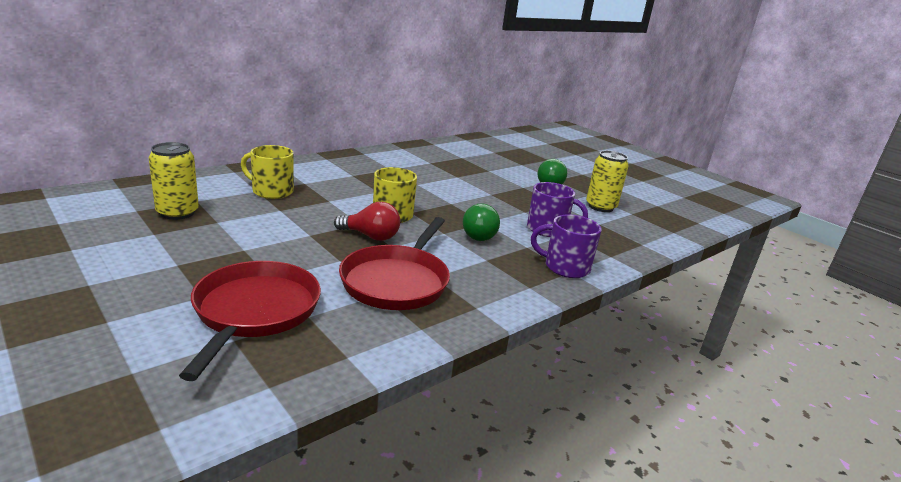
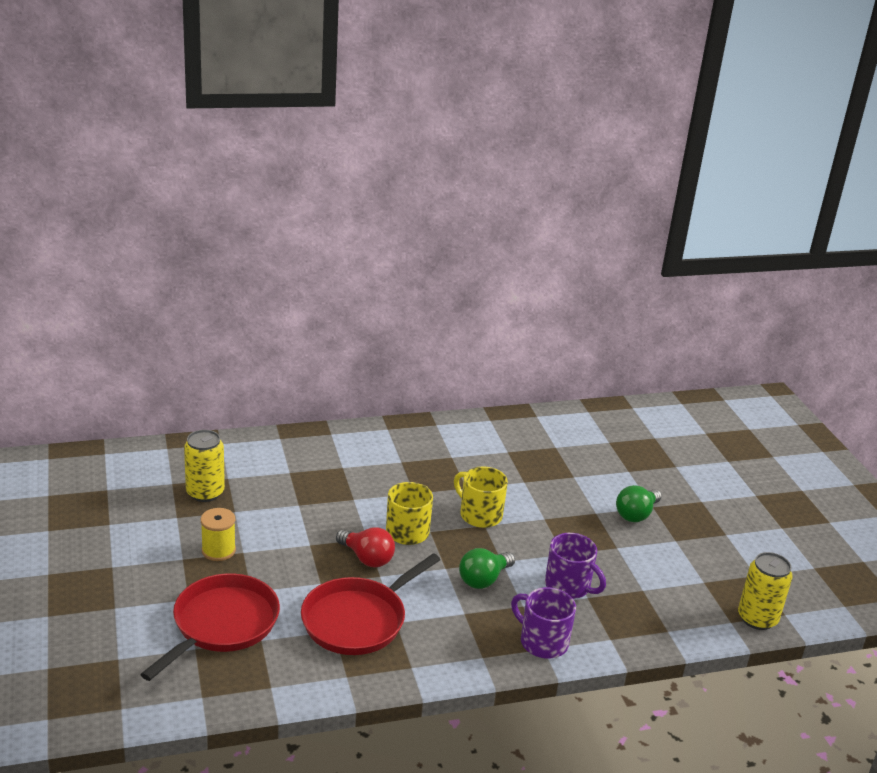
camera: 25 degrees right, 5 degrees up
(216, 252) = (218, 550): none -> yellow spool
(271, 191) = (303, 475): yellow mug -> yellow mug (479, 515)
(600, 207) = (671, 563): yellow can -> yellow can (757, 618)

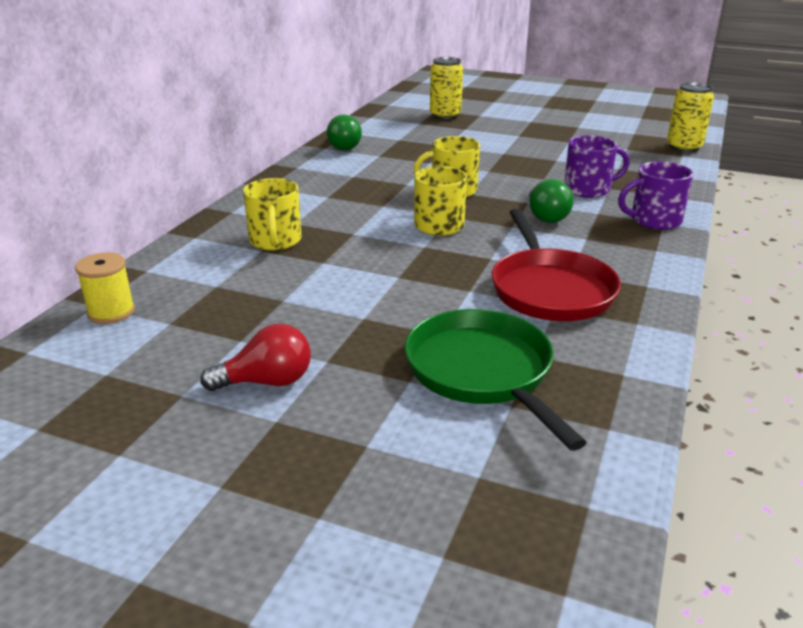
camera: 50 degrees left, 0 degrees up
(205, 493) = (221, 307): yellow can -> yellow can (445, 115)
(218, 550) = (341, 332): yellow spool -> yellow spool (111, 312)
(222, 624) = (482, 372): red pan -> green pan
(307, 472) = (275, 241): none -> yellow mug
(367, 558) = (456, 255): red light bulb -> red light bulb (267, 382)
(636, 514) = (522, 142): green light bulb -> green light bulb (343, 146)

